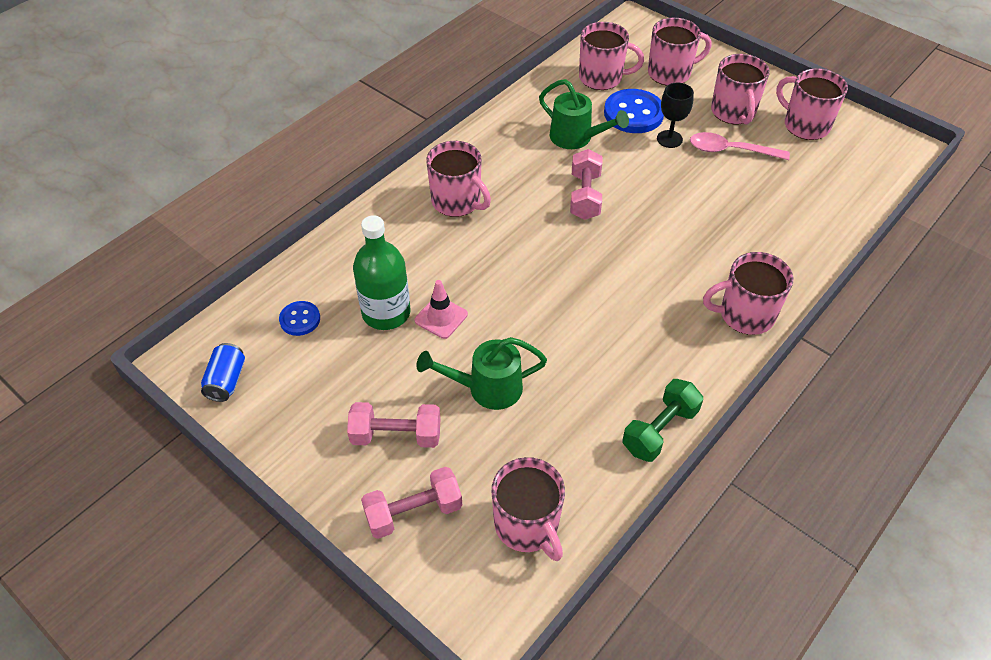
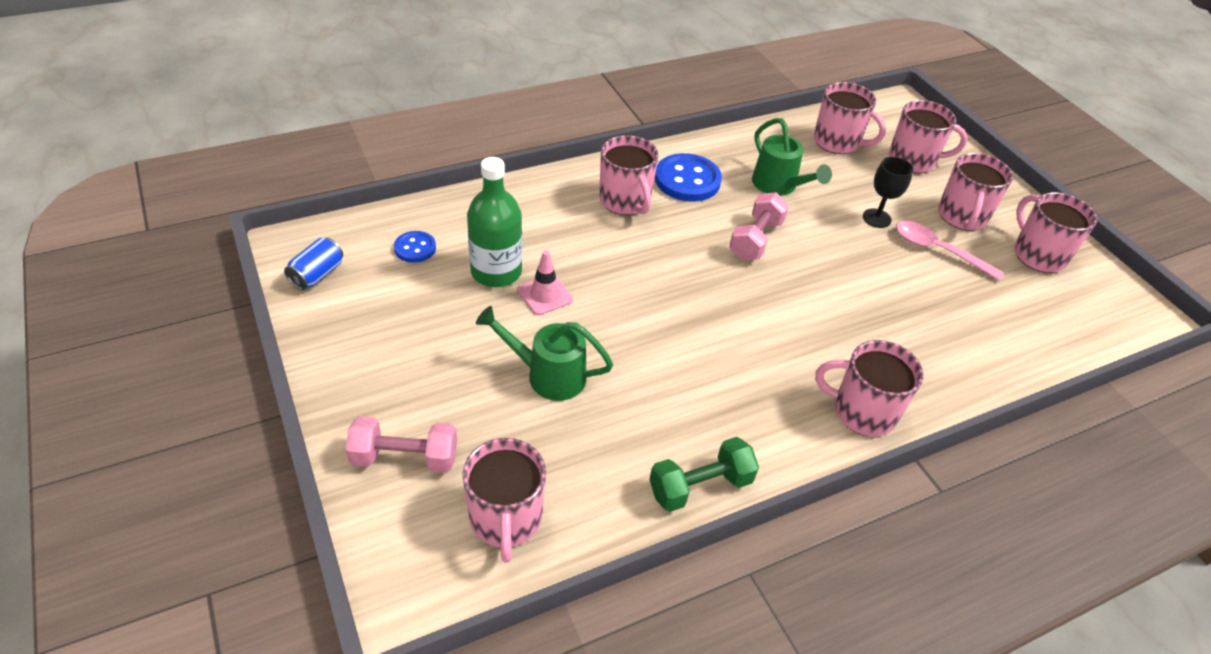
camera: 20 degrees right, 5 degrees down
(396, 435) = (434, 382): pink dumbbell -> none
(633, 113) = (852, 183): blue button -> blue button (687, 180)

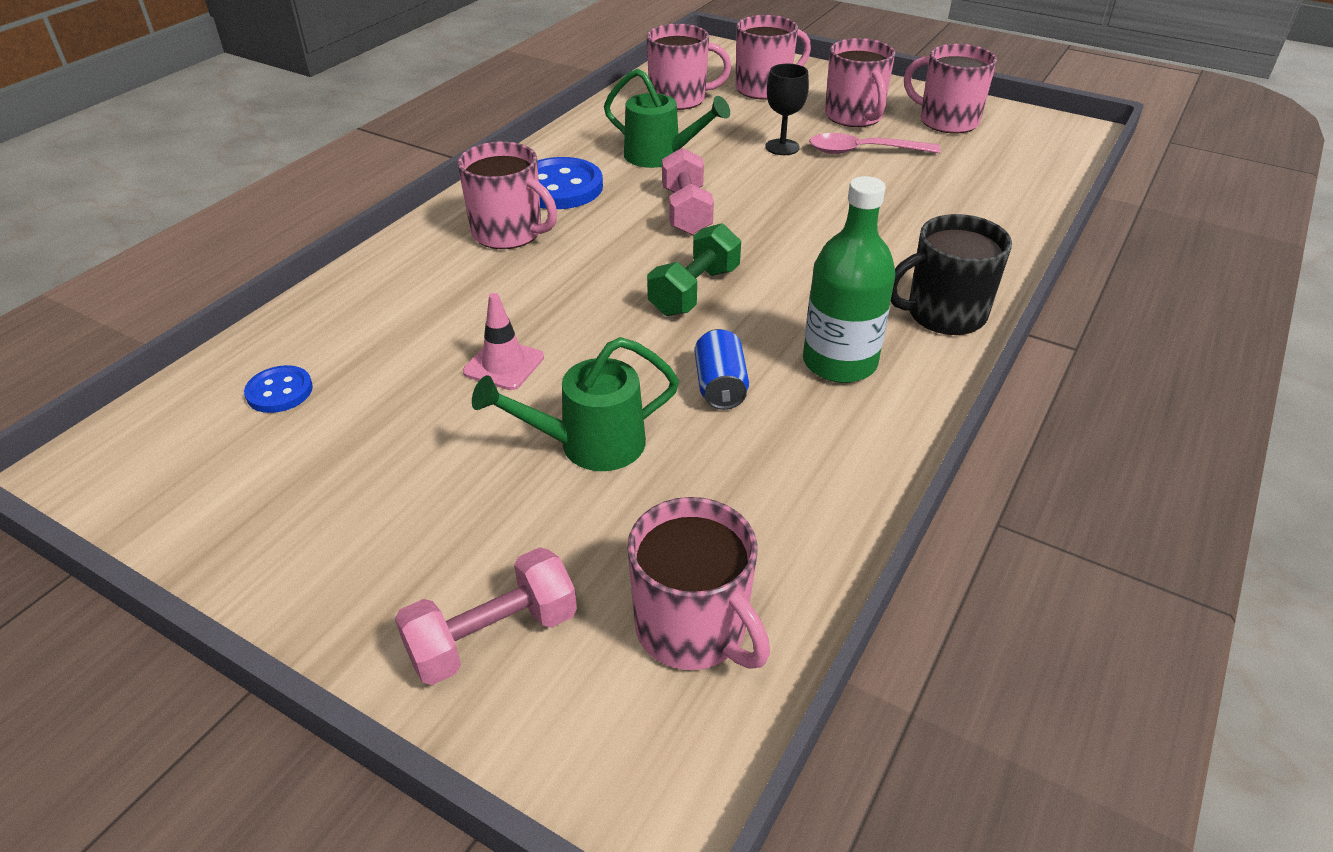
camera: 30 degrees left, 5 degrees down
(317, 274) = (154, 486): blue can -> blue can (720, 386)
(496, 272) = (417, 368): green bottle -> green bottle (839, 362)
(700, 486) = (869, 466): green dumbbell -> green dumbbell (694, 291)
(862, 411) = (943, 314): pink mug -> black mug

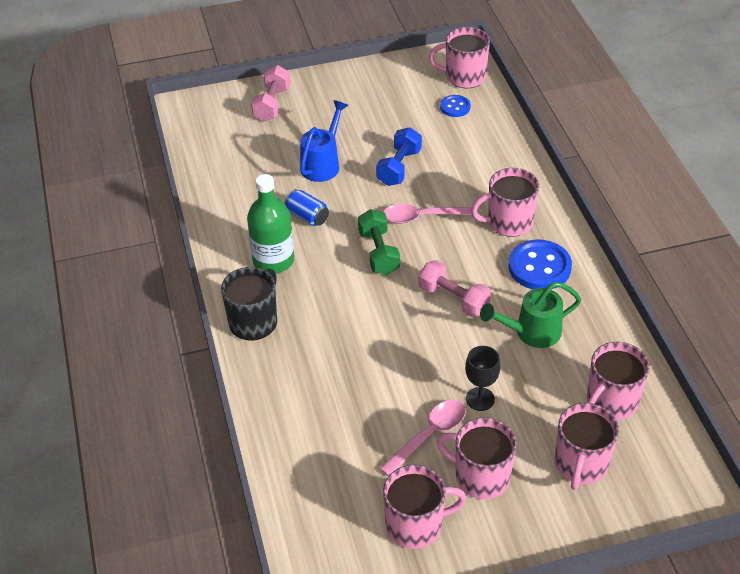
camera: 135 degrees right, 5 degrees up
(504, 365) = (399, 167): pink traffic cone -> blue dumbbell
(582, 293) = (423, 217): none -> pink spoon
(589, 445) = (323, 164): green watering can -> blue watering can
(693, 629) = (219, 141): pink mug -> pink mug (464, 77)

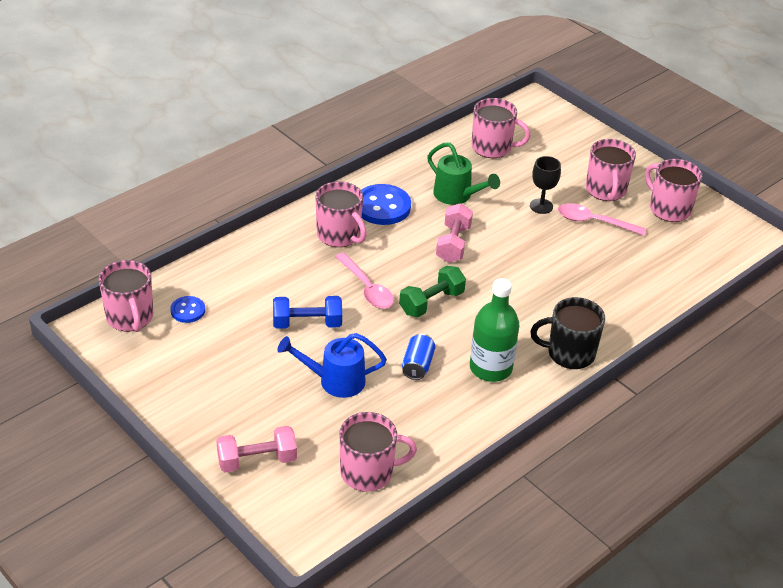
camera: 120 degrees left, 5 degrees down
(581, 465) = (557, 150): pink mug -> pink mug (368, 472)

